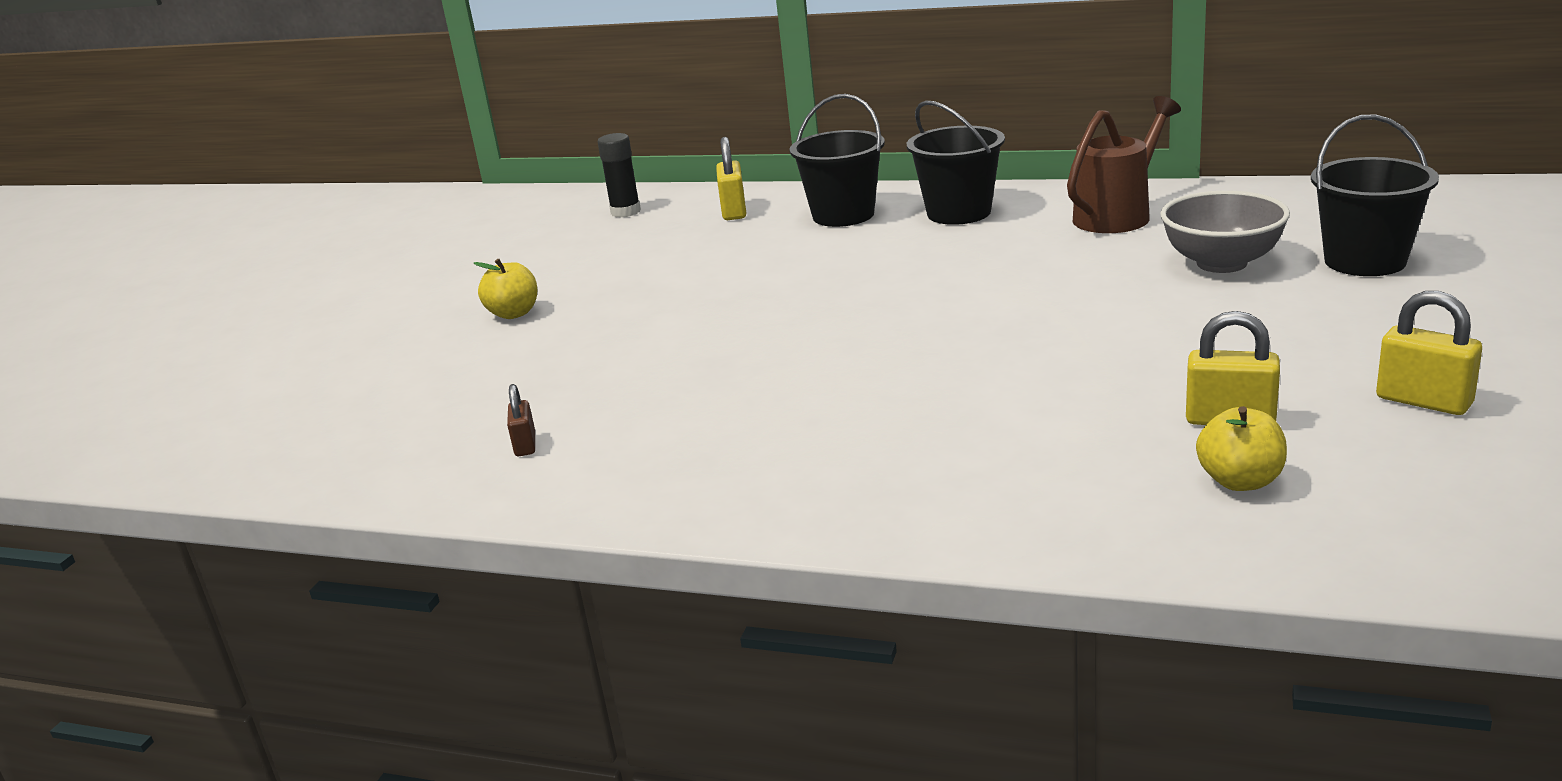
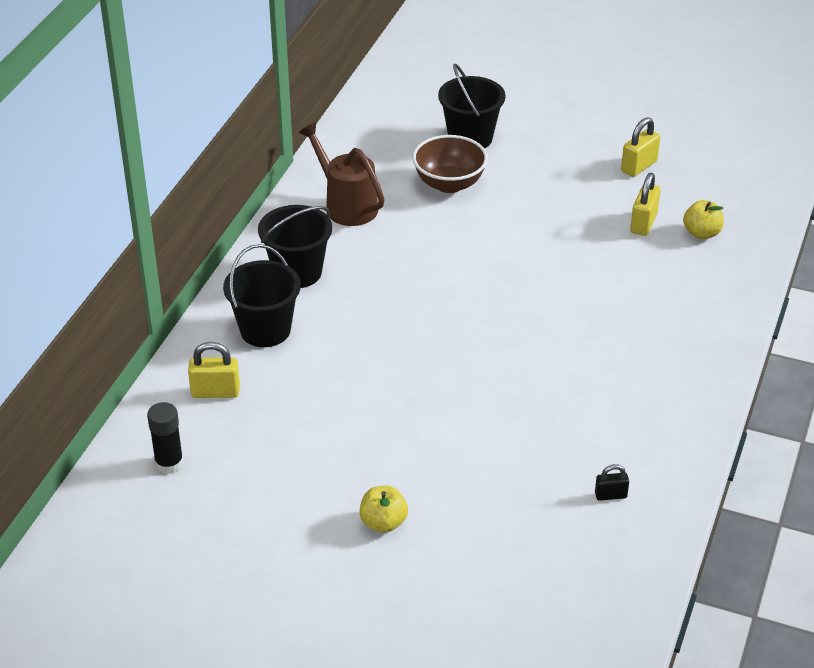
camera: 90 degrees left, 15 degrees up
(525, 445) = (610, 495): brown padlock -> black padlock
(1221, 263) = (449, 184): grey bowl -> brown bowl

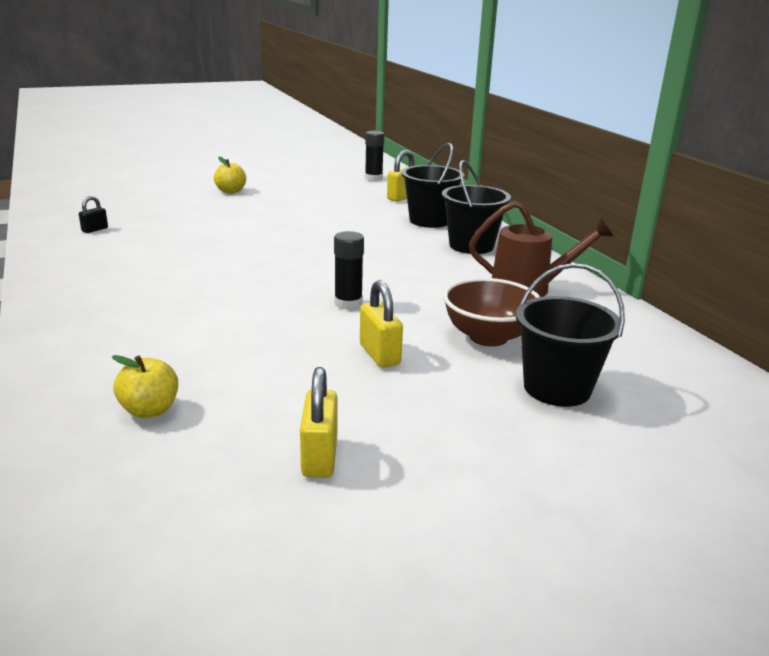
camera: 135 degrees right, 15 degrees down
(496, 257) = (348, 303): none -> black glue stick
(643, 223) = (236, 389): yellow padlock -> yellow padlock (379, 354)

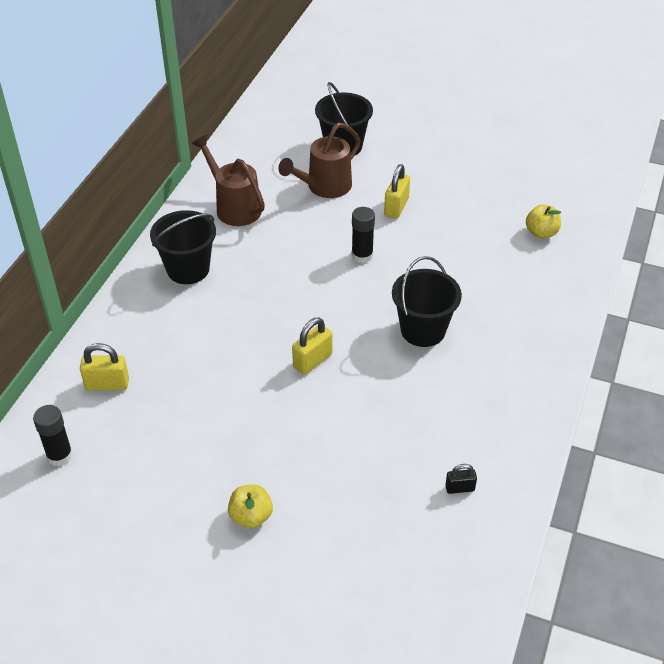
camera: 135 degrees left, 20 degrees up
(319, 457) = (487, 171): yellow padlock -> yellow padlock (312, 361)
(429, 220) = (156, 324): black bucket -> black bucket (423, 330)
(488, 337) = (324, 187): brown bowl -> brown watering can

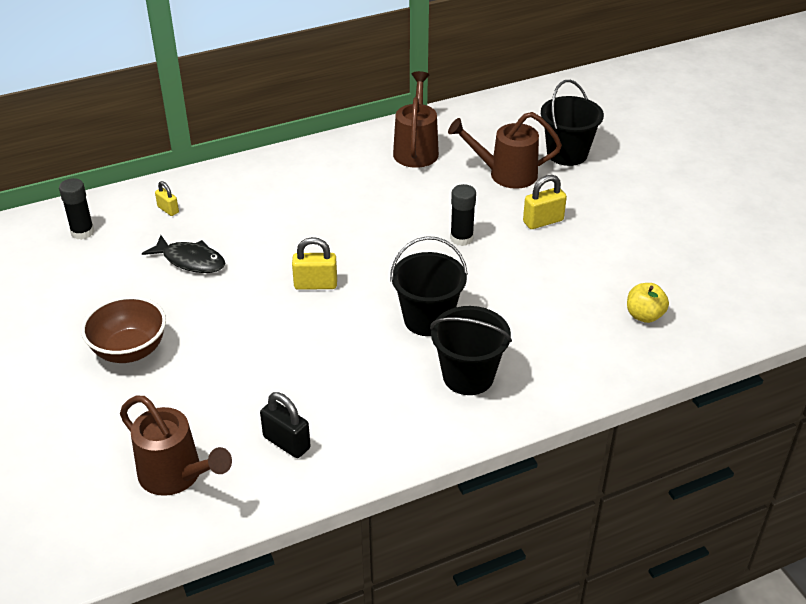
camera: 45 degrees right, 5 degrees down
(107, 384) = (168, 210): yellow padlock -> yellow padlock, size x0.62
(188, 269) = (322, 171): black bucket -> black bucket (468, 376)
(190, 411) = (190, 260): none -> black fish
(251, 516) = (129, 350): yellow apple -> brown bowl
(425, 574) = (177, 476): none -> brown watering can
(460, 488) = (286, 443): black padlock -> black padlock, size x1.62

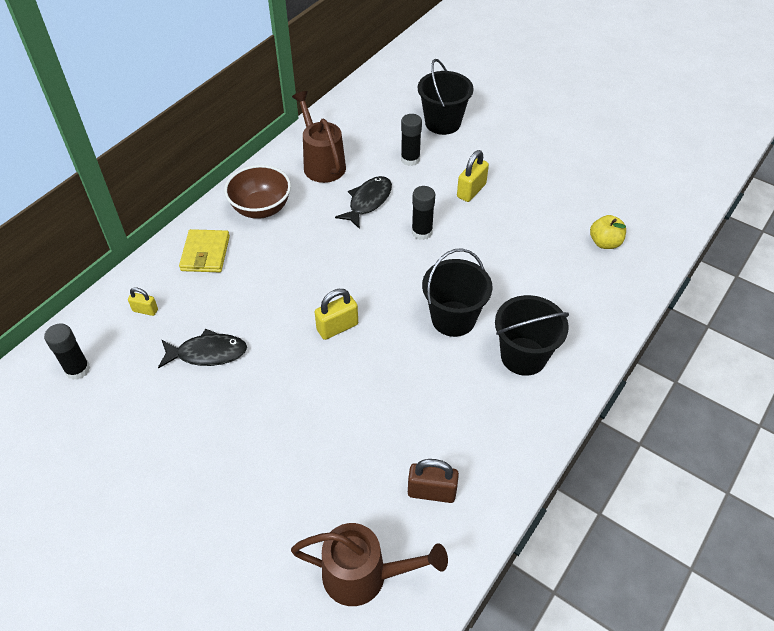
camera: 30 degrees left, 10 degrees up
(129, 350) = (222, 472): brown bowl -> brown bowl (261, 208)
(252, 185) = (205, 253): none -> yellow wallet
(286, 443) = (431, 492): black padlock -> brown padlock
(432, 195) = (368, 201): none -> black fish
(505, 174) = (410, 159): brown watering can -> black glue stick

